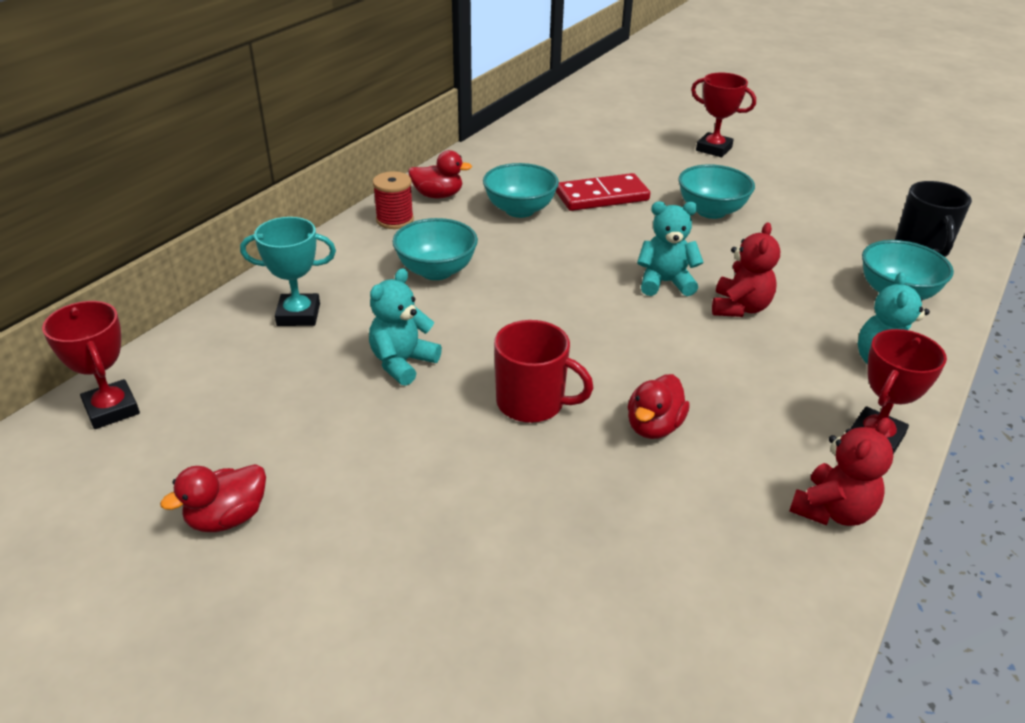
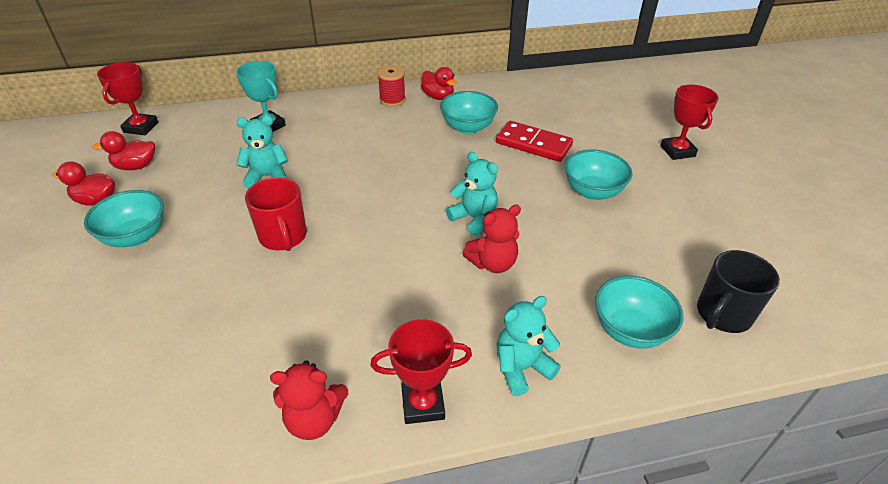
camera: 45 degrees right, 5 degrees up
(436, 271) = (364, 138): turquoise bowl -> turquoise bowl (136, 236)
(654, 427) = (314, 294): red duck -> red duck (136, 166)

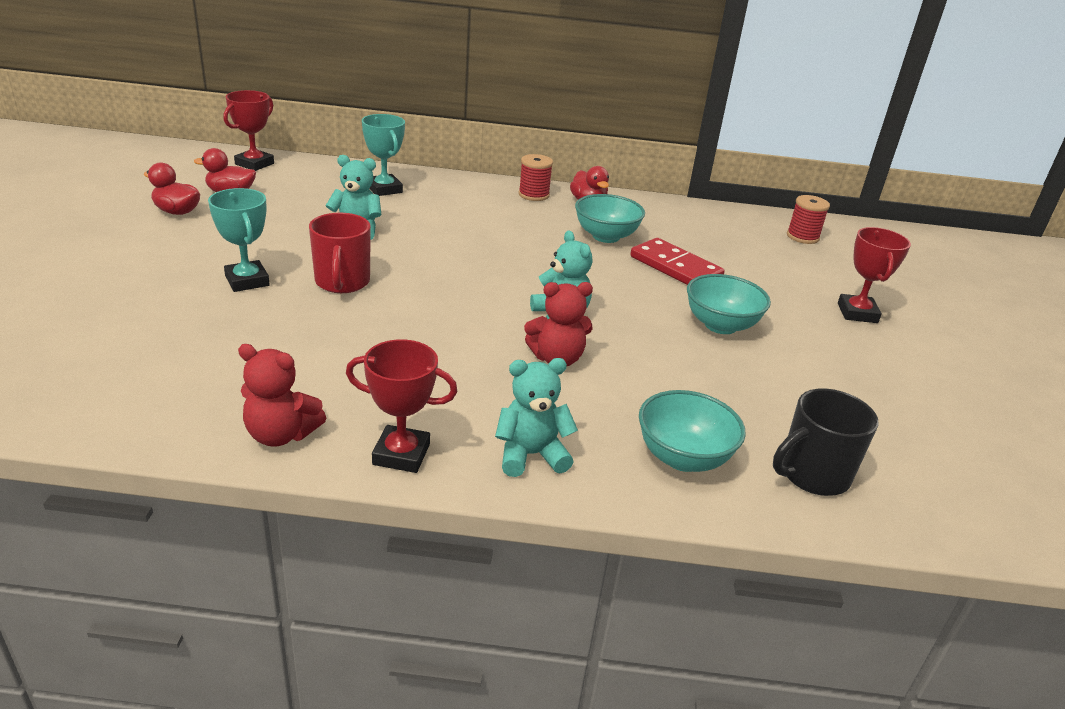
camera: 15 degrees right, 10 degrees down
(136, 236) = (197, 248): turquoise bowl -> none
(200, 260) = (247, 281): none -> turquoise trophy
(606, 89) = (802, 237): none -> red spool

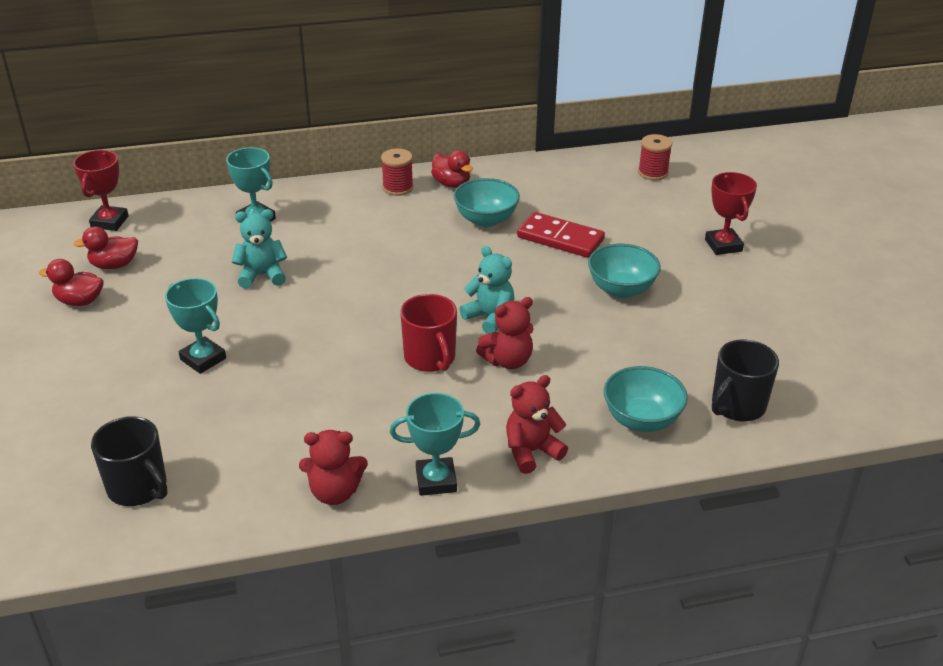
camera: 15 degrees left, 5 degrees up
(87, 373) = (138, 488): none -> black mug
(342, 282) = (287, 336): red mug -> red mug (430, 358)
(401, 454) = (436, 480): red trophy -> turquoise trophy
(531, 455) = (531, 451): turquoise teddy bear -> red teddy bear

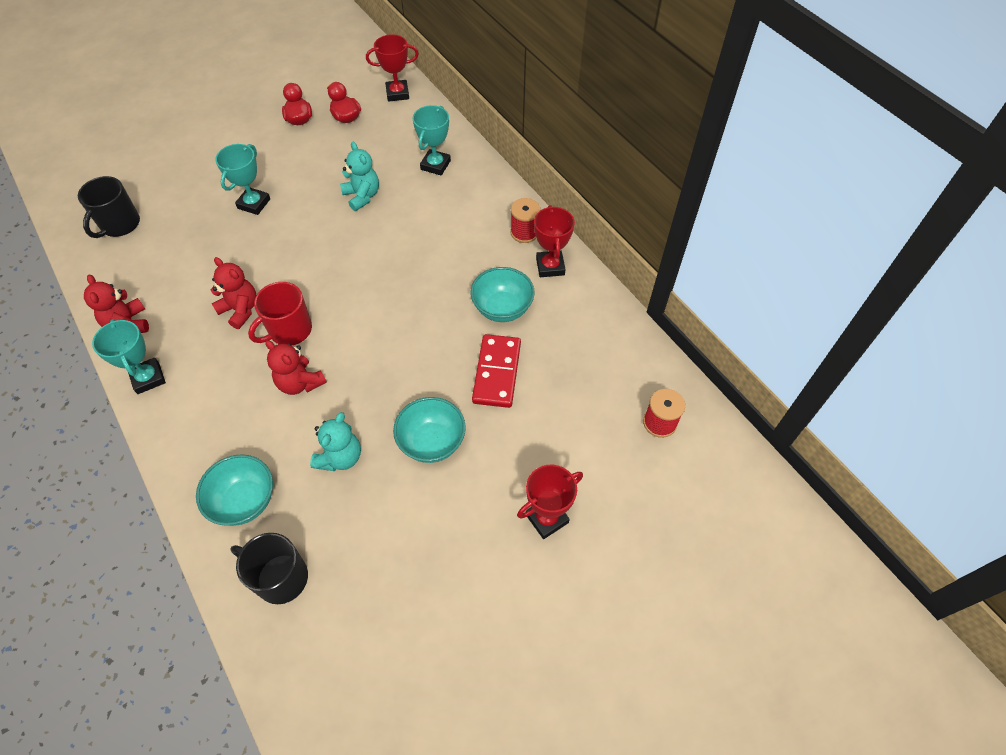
camera: 70 degrees right, 20 degrees up
(451, 184) = (550, 266): red duck -> red trophy
(490, 317) = (355, 354): turquoise teddy bear -> turquoise teddy bear (340, 457)
(531, 451) = (190, 430): red teddy bear -> red teddy bear (240, 310)

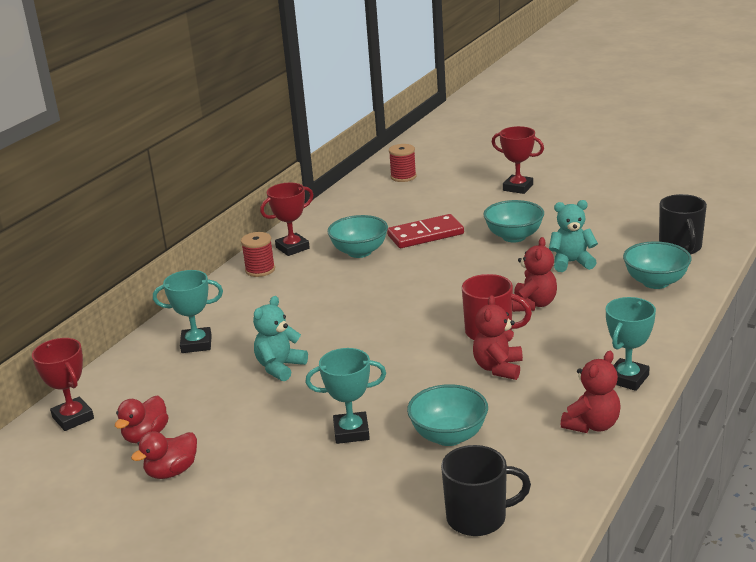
camera: 115 degrees left, 30 degrees down
(199, 246) = (449, 436): none -> turquoise bowl

